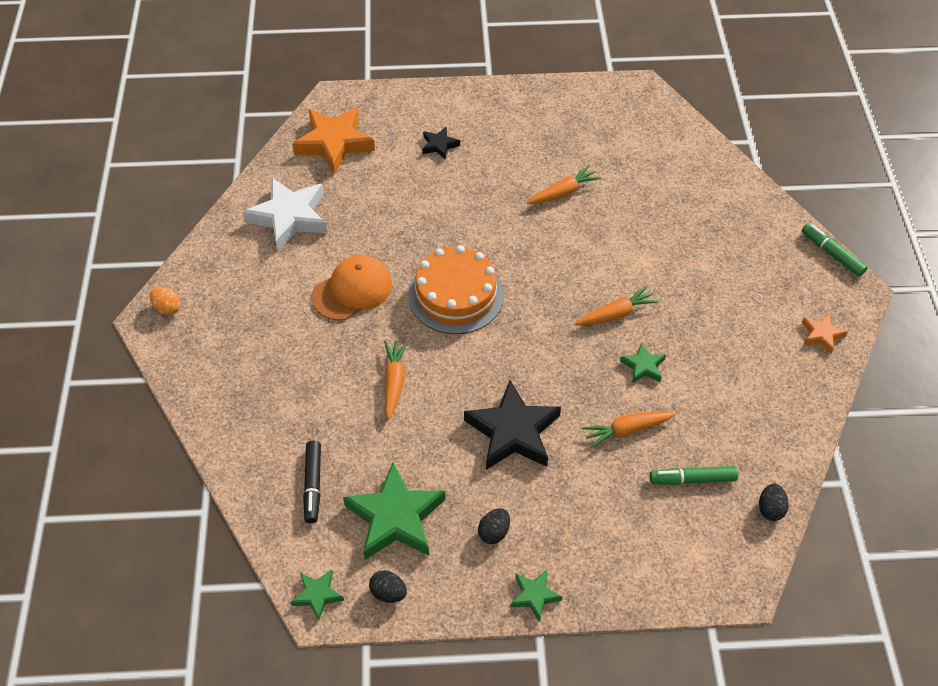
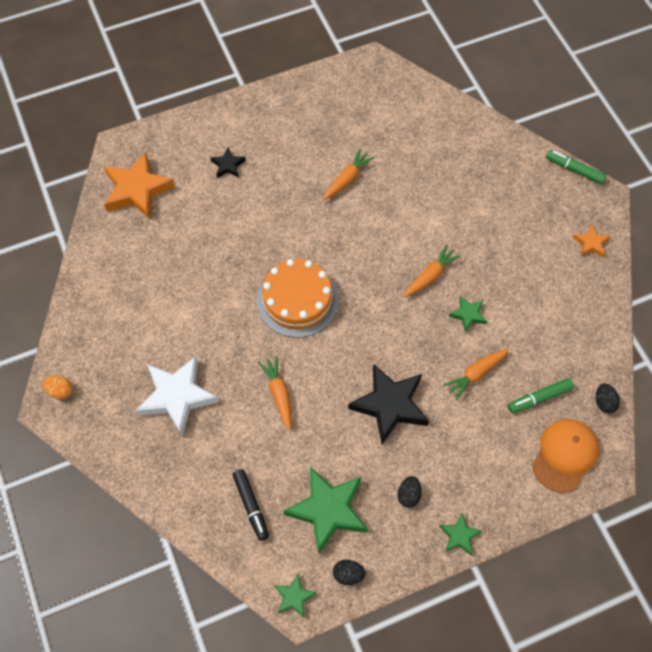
camera: 20 degrees left, 10 degrees up
(289, 217) = (128, 273): white star -> white star (177, 396)
(352, 290) = (211, 323): orange cap -> orange cap (565, 455)

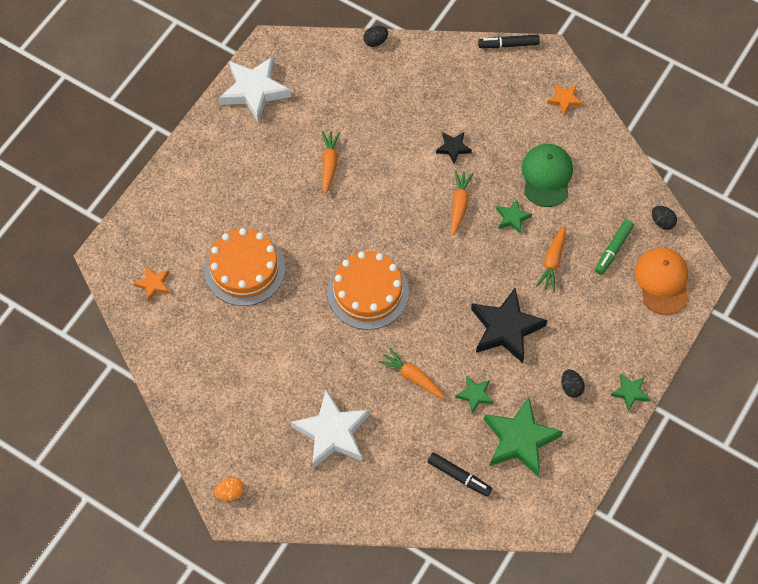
camera: 35 degrees left, 0 degrees up
(137, 190) = (153, 284): orange star -> orange star, size x0.49
(215, 220) = (244, 269): none -> orange cake
(228, 165) = (217, 214): black star -> black star (453, 148)
(294, 597) = (544, 520): green star -> green star (475, 395)
(333, 89) = (254, 91): none -> white star
(348, 574) = (571, 476): black egg -> black egg (375, 41)
(526, 298) = (546, 176): none -> green cap
(574, 170) = (508, 45): green marker -> black marker

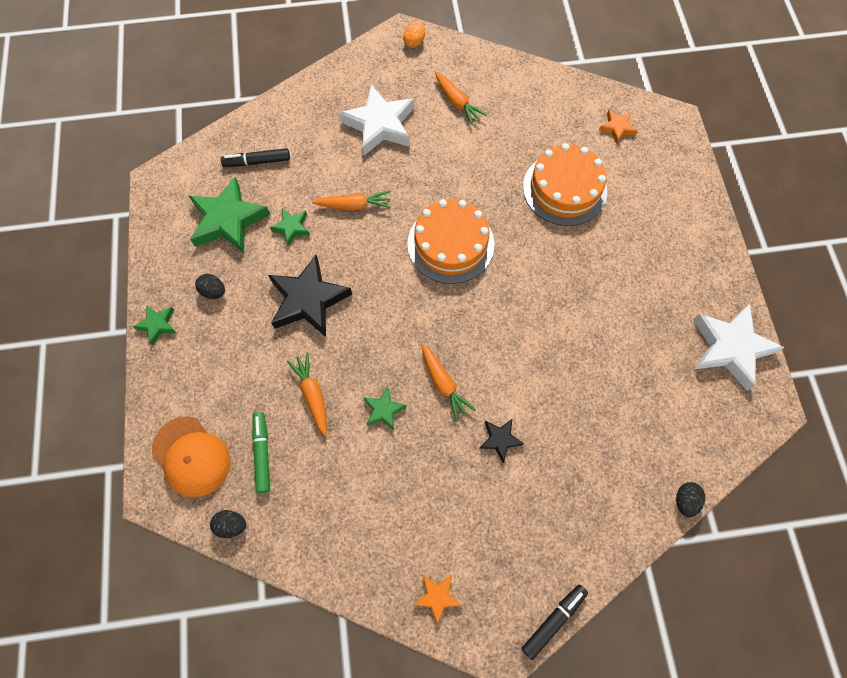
camera: 140 degrees right, 5 degrees up
(329, 164) = (593, 330): orange carrot -> orange carrot (457, 102)
(546, 176) = (385, 483): green cap -> none

